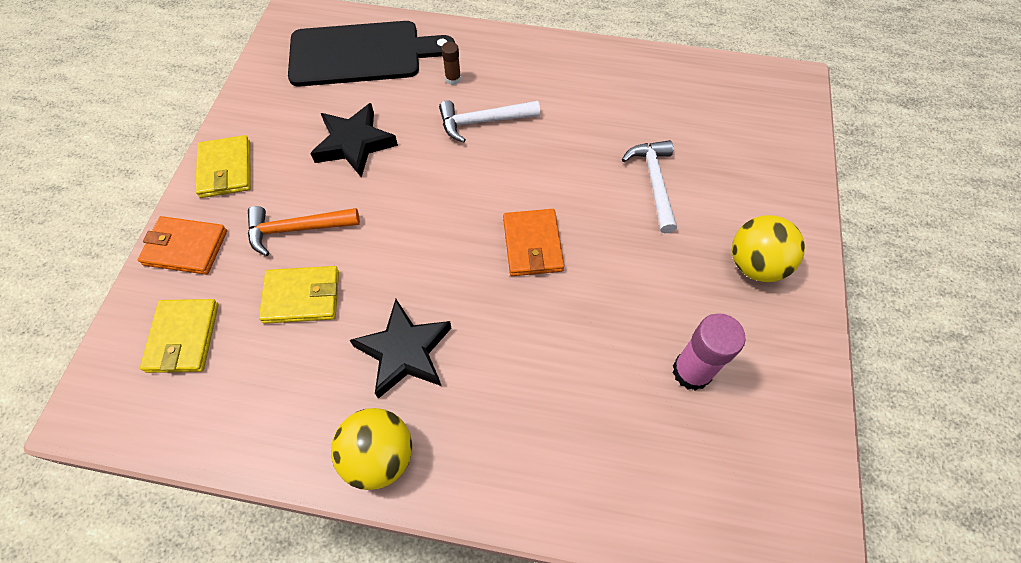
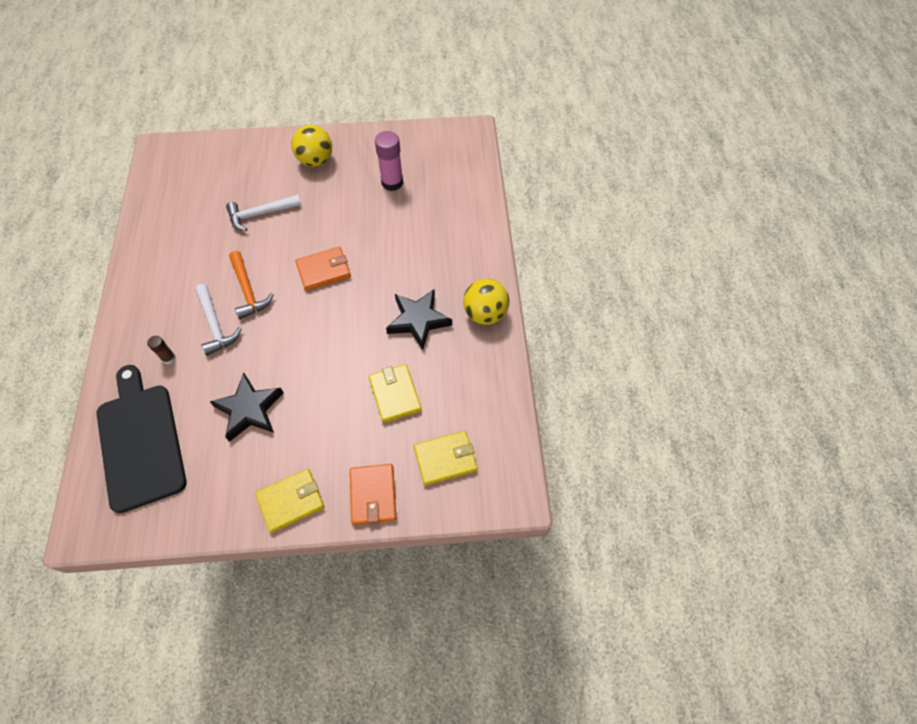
camera: 105 degrees left, 0 degrees up
(297, 229) = (340, 420): orange hammer -> orange hammer (248, 290)

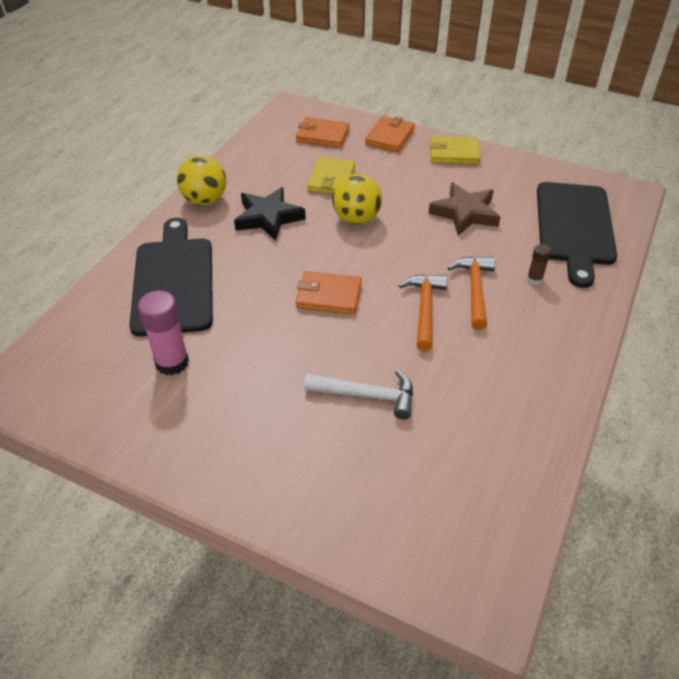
camera: 150 degrees left, 15 degrees down
(215, 325) = (474, 290): white hammer -> orange hammer
(249, 409) = (465, 213): black star -> brown star
(316, 160) = (244, 444): yellow ball -> yellow ball (356, 219)
(441, 232) = (173, 281): none -> black cutting board
(445, 459) = (322, 135): yellow wallet -> orange wallet

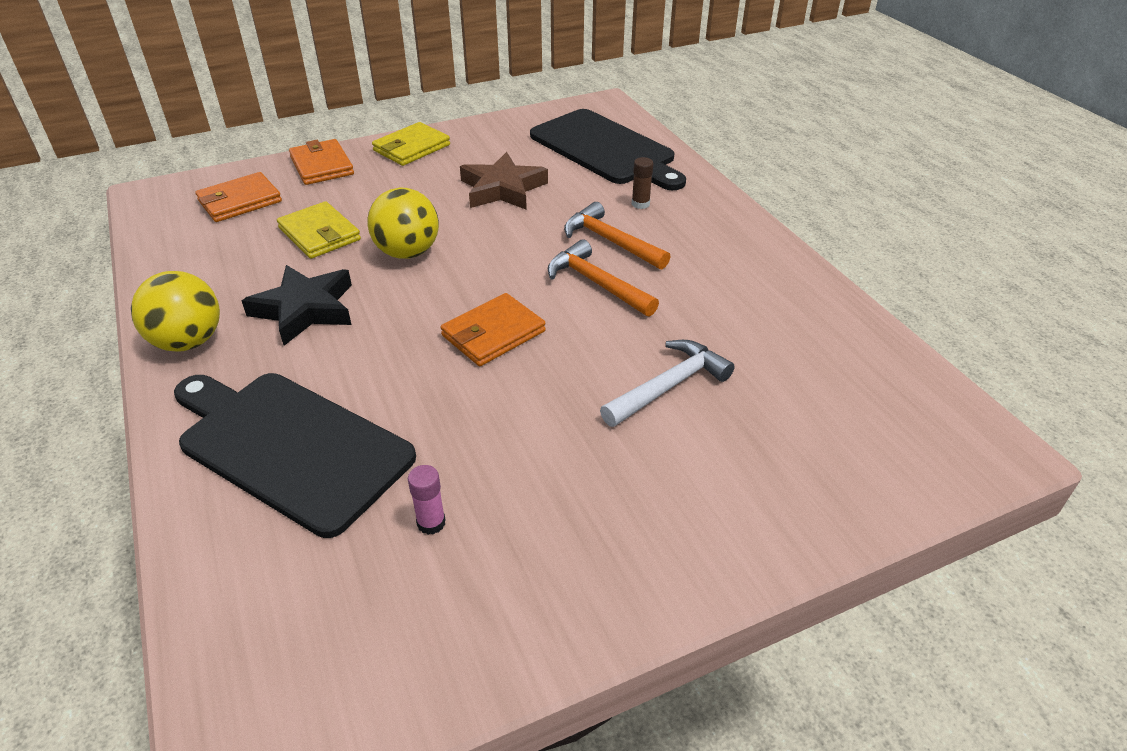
camera: 50 degrees left, 5 degrees down
(172, 362) = (431, 523): pink glue stick -> pink glue stick, size x0.52

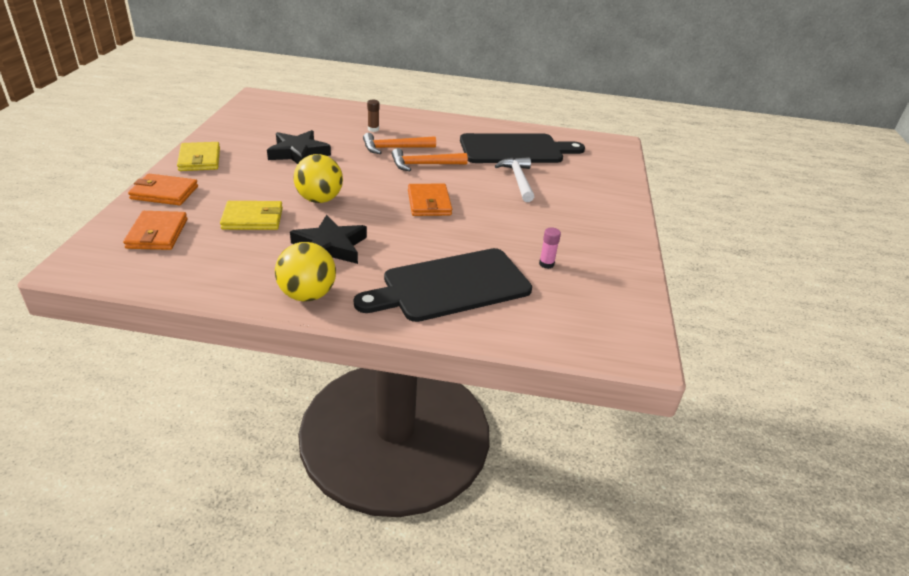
camera: 60 degrees left, 5 degrees down
(502, 189) = (298, 153): brown star -> black star
(605, 149) = (307, 115): black cutting board -> black cutting board (515, 149)

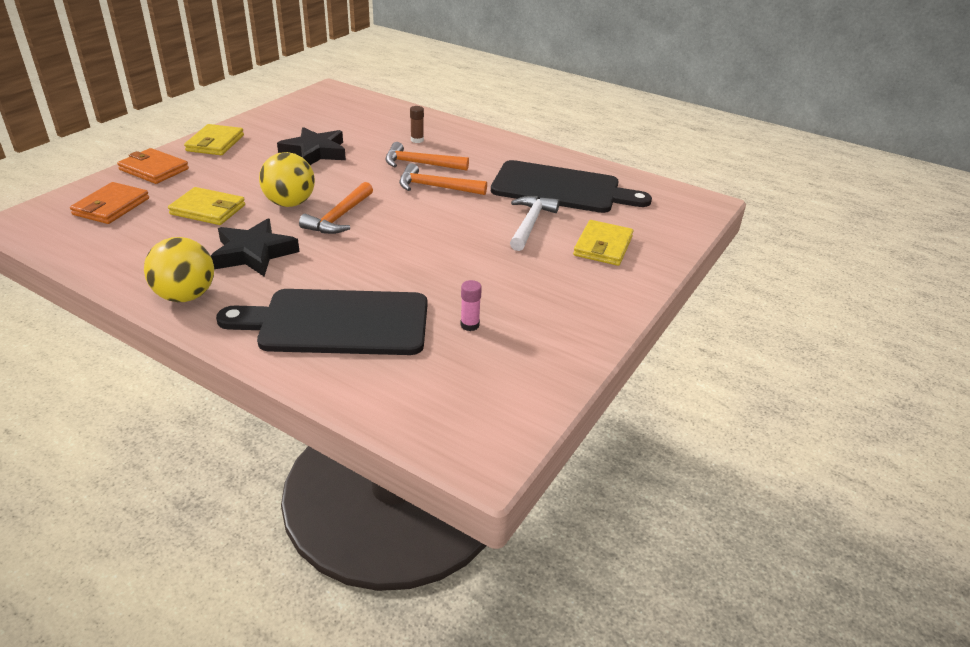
camera: 25 degrees right, 0 degrees up
(371, 203) = (339, 217): none -> orange hammer
(429, 203) = (401, 229): orange wallet -> none
(581, 187) = (603, 246): none -> yellow wallet

